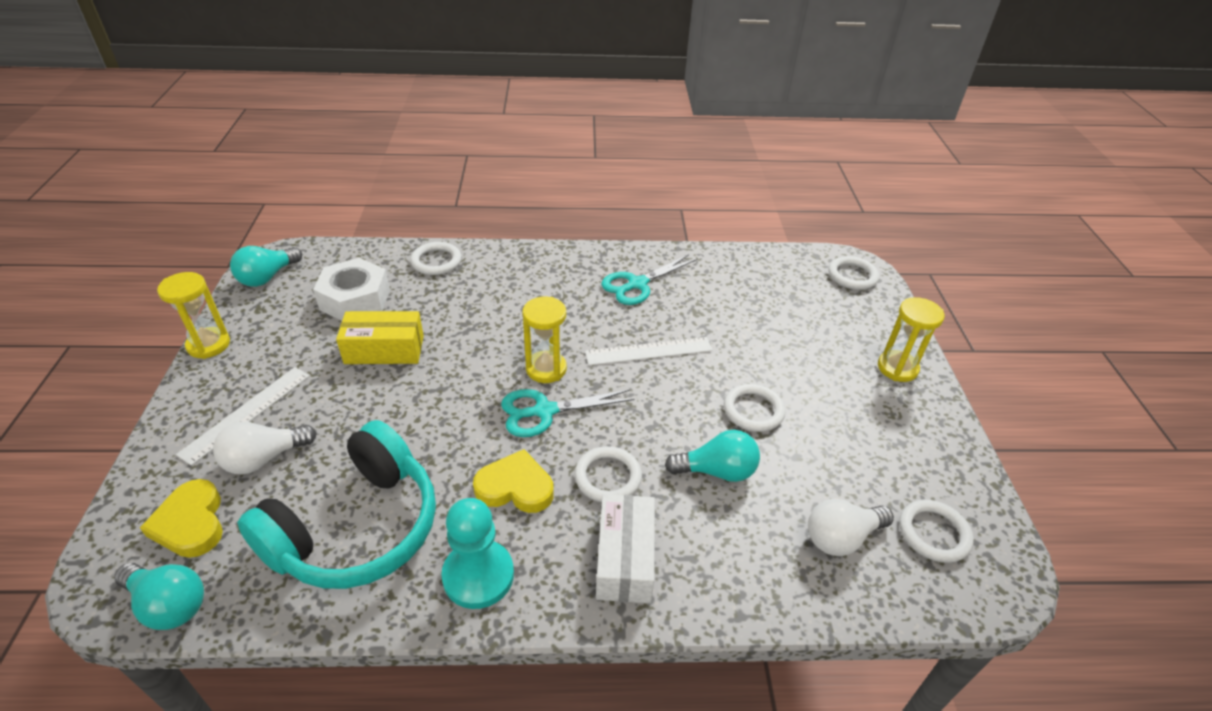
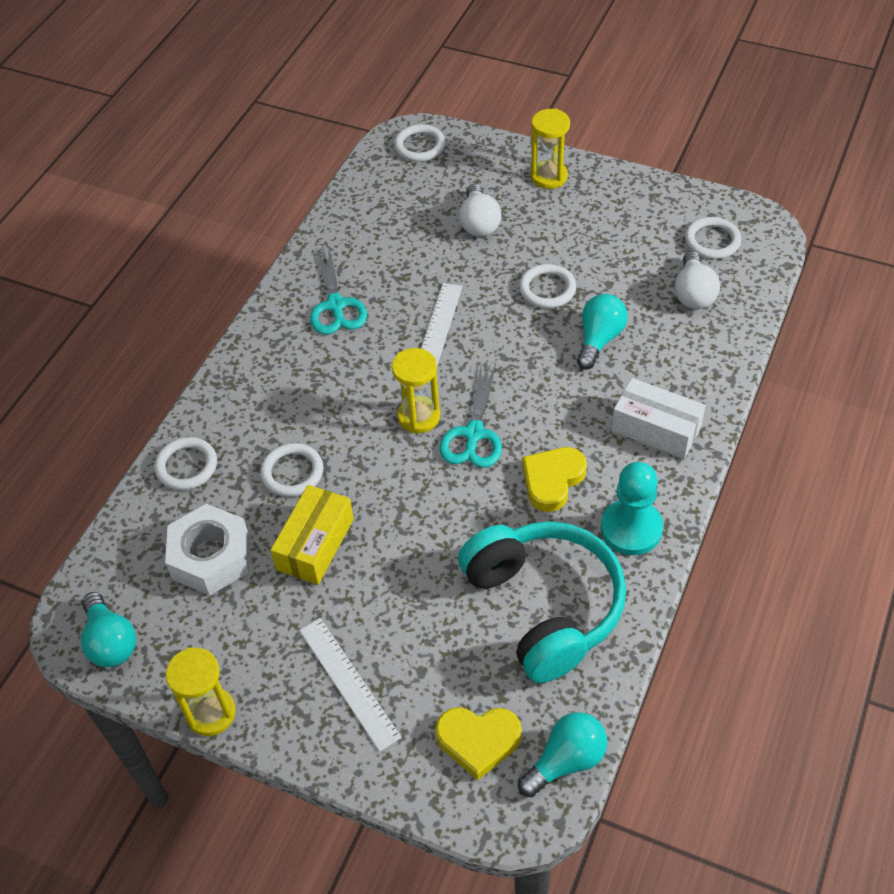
camera: 60 degrees left, 10 degrees up
(264, 458) = (423, 672): white light bulb -> white light bulb (479, 223)
(608, 477) = (572, 413): white ring -> white ring (292, 472)

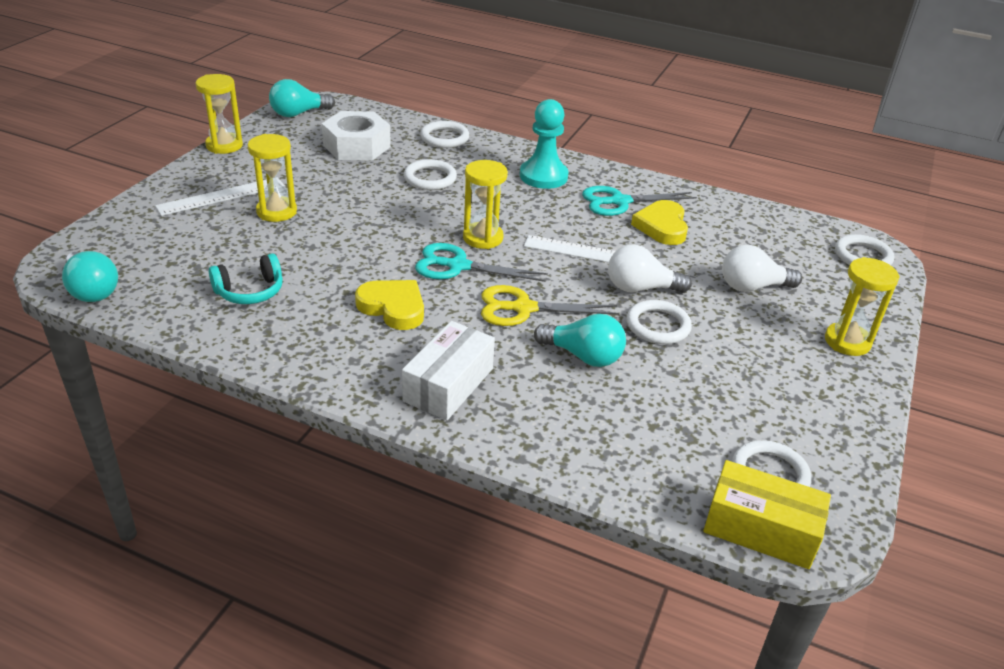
camera: 85 degrees right, 15 degrees down
(315, 544) = (355, 186): yellow box -> yellow box (760, 529)
(381, 615) = (276, 211): none -> yellow hourglass
(478, 740) = (137, 249): yellow heart -> yellow heart (662, 227)
(537, 381) = (523, 308): none -> yellow scissors
(544, 607) = (250, 291): turquoise headphones -> turquoise headphones, size x0.46
(631, 529) = (320, 352): turquoise pawn -> turquoise pawn (543, 176)
(693, 293) = (667, 443): white light bulb -> white light bulb (640, 288)

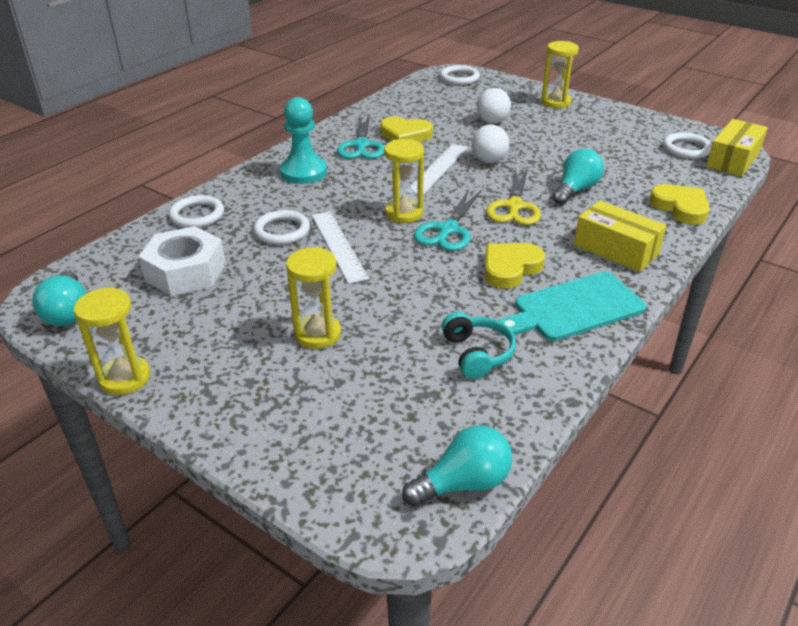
camera: 75 degrees left, 0 degrees up
(221, 196) = (265, 378): white ruler -> white ruler (338, 246)
(326, 350) = (574, 308): none -> turquoise cutting board
(448, 385) = (616, 249): white box -> yellow box
(573, 451) = (680, 207): none -> yellow heart
(658, 325) = (538, 157): white ring -> none

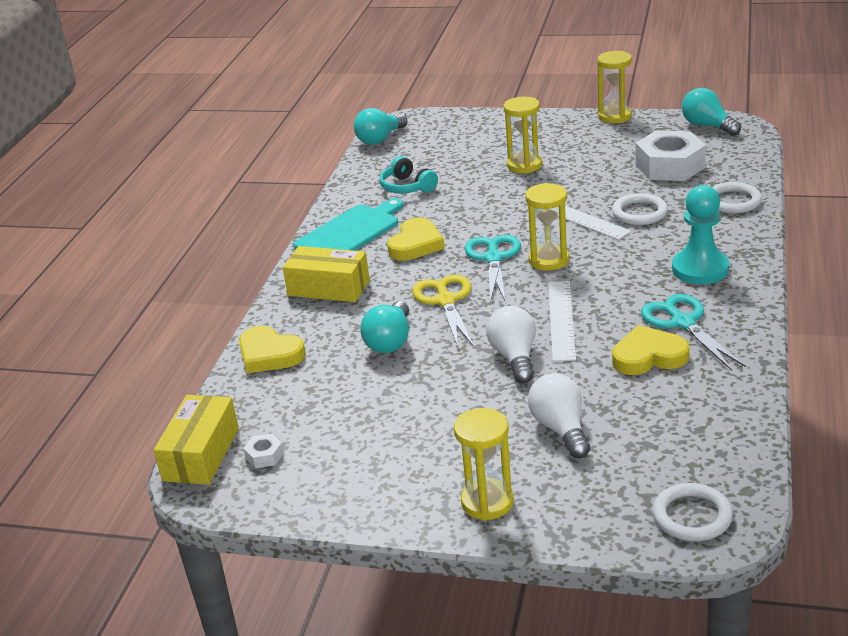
camera: 160 degrees right, 5 degrees down
(686, 149) = (264, 456): white ring -> white nut

